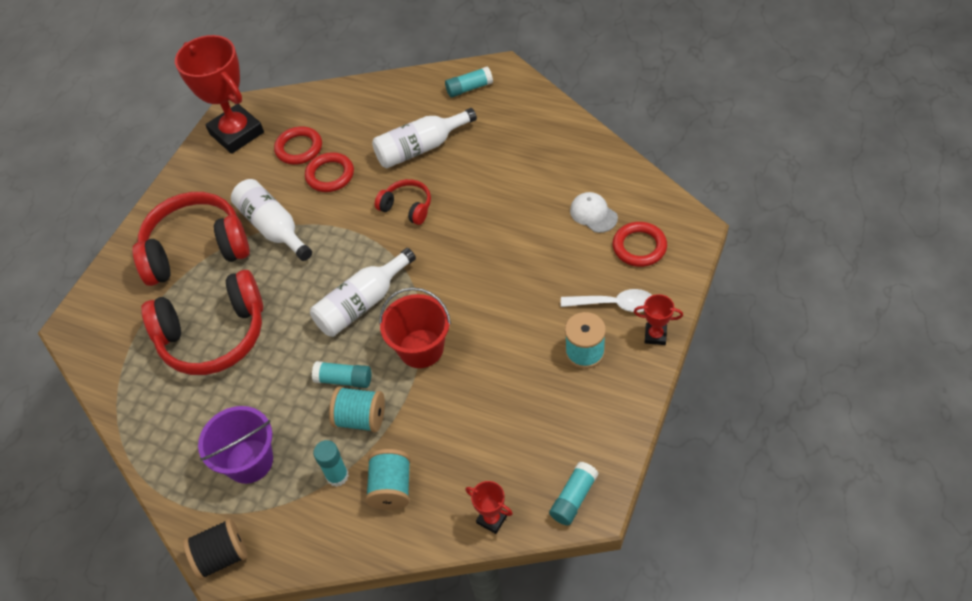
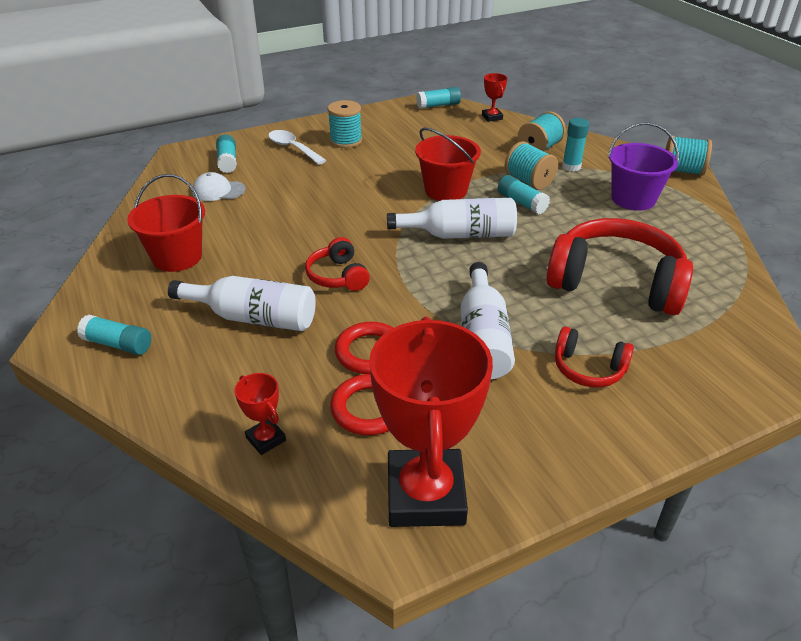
camera: 145 degrees left, 15 degrees down
(196, 249) = (588, 368): red headphones -> red headphones, size x0.49
(222, 556) = (682, 171): black spool -> turquoise spool
(526, 148) = (177, 257): none -> red bucket
(593, 214) = (218, 191): white cap -> white cap turned 90 degrees clockwise
(639, 247) = (228, 161): red ring -> turquoise glue stick
(655, 335) = (296, 128): red trophy -> red trophy (266, 439)

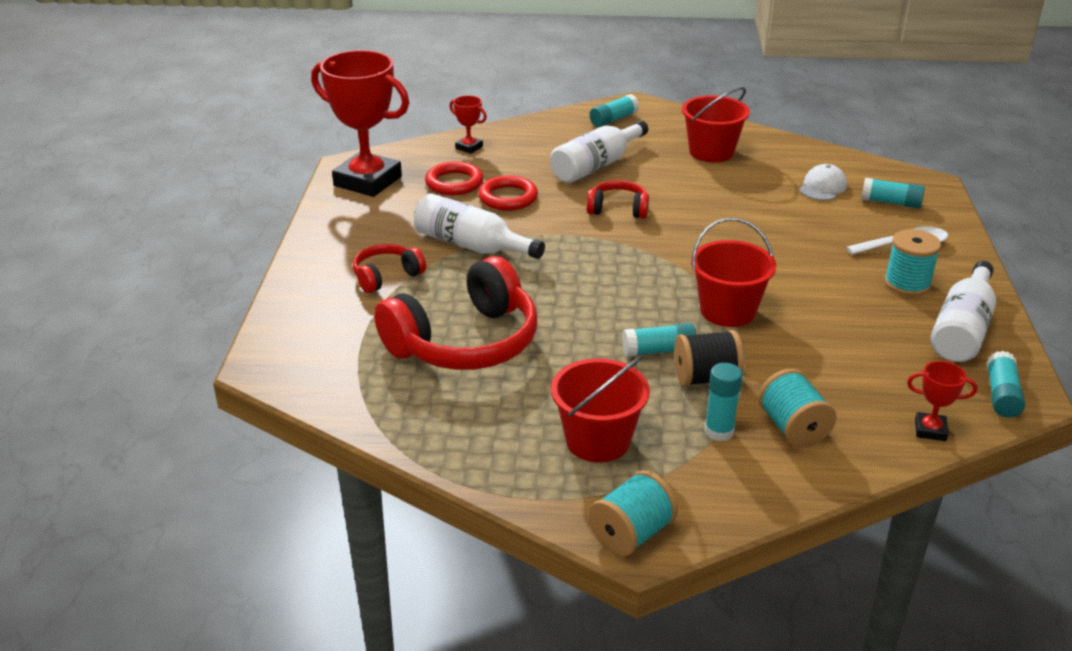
camera: 120 degrees right, 5 degrees down
(266, 439) = (469, 147): red trophy -> red trophy turned 45 degrees clockwise
(460, 235) = (628, 287): white bottle -> white bottle (962, 329)
(529, 181) = (706, 378): turquoise spool -> black spool
(633, 199) = (598, 441): purple bucket -> red bucket

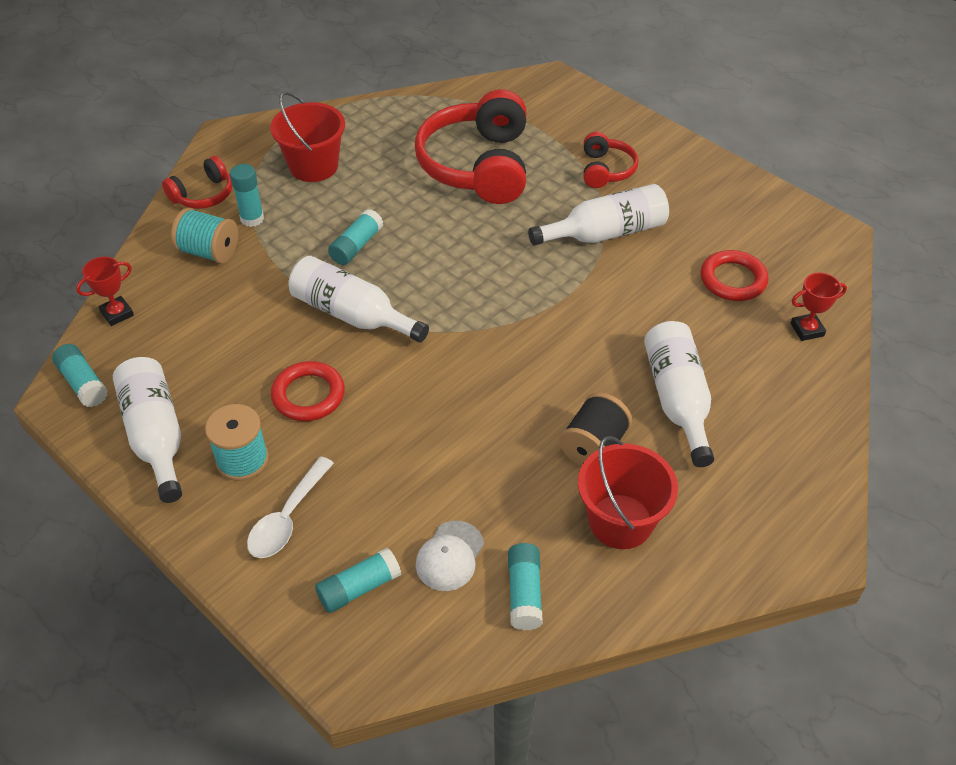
camera: 130 degrees right, 15 degrees up
(368, 181) = (787, 229): red trophy -> none
(508, 198) = (669, 298): red ring -> red ring (308, 395)
(613, 119) = (784, 493): turquoise glue stick -> turquoise glue stick (524, 593)
(618, 209) = (573, 357): red headphones -> red headphones (203, 195)
(631, 534) = (234, 136): turquoise spool -> none
(706, 378) = (301, 248): black spool -> black spool (593, 446)
(727, 311) = (352, 314): red bucket -> white bottle
(823, 187) = (449, 556): white cap -> white cap turned 45 degrees clockwise

